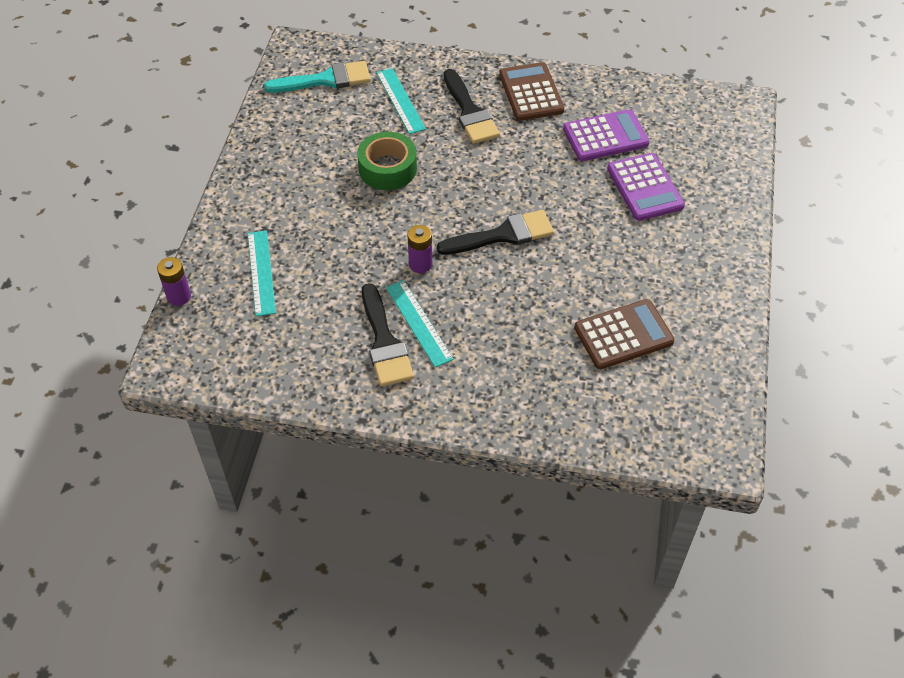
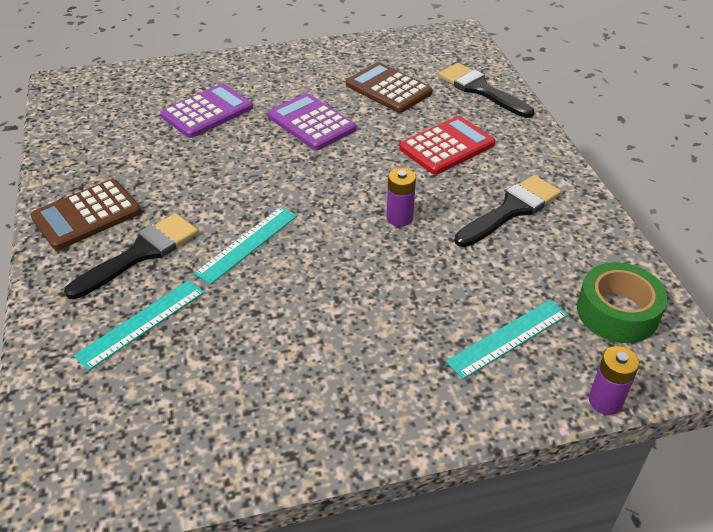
camera: 115 degrees left, 10 degrees down
(325, 80) = (122, 425): turquoise brush -> none
(387, 168) = (275, 291): green tape -> green tape (617, 312)
(419, 323) = (470, 196): turquoise ruler -> turquoise ruler (247, 244)
(498, 339) = (447, 146): none -> red calculator
(503, 235) = (322, 176): black brush -> black brush (480, 90)
(605, 136) = (143, 148): purple calculator -> purple calculator (311, 123)

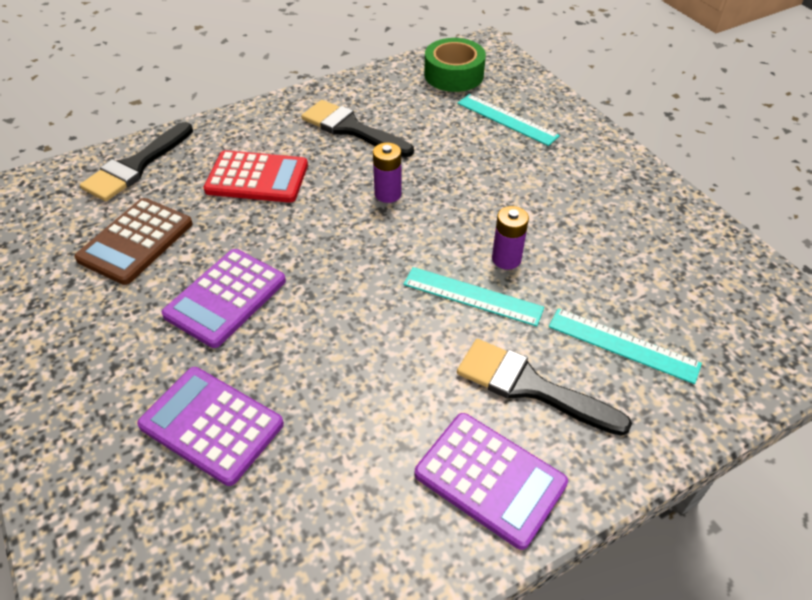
camera: 105 degrees left, 5 degrees up
(87, 215) = (490, 479): brown calculator -> purple calculator
(447, 146) = (257, 178): red calculator -> red calculator turned 150 degrees clockwise
(605, 401) = (539, 78): purple battery -> purple battery (506, 259)

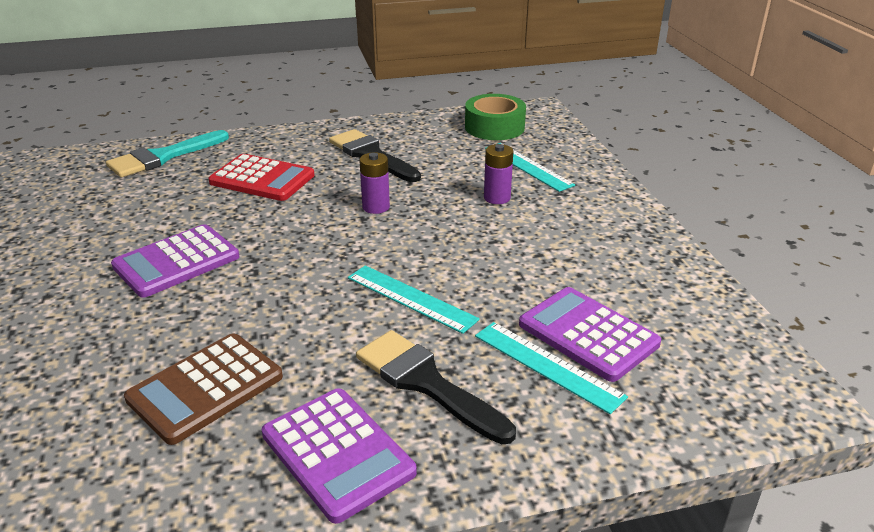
camera: 15 degrees right, 15 degrees down
(136, 166) = (163, 157): black brush -> turquoise brush
(136, 241) = (127, 209): brown calculator -> brown calculator (205, 388)
(211, 425) = (100, 355): purple calculator -> purple calculator (588, 334)
(506, 259) = (463, 274): purple battery -> purple battery (497, 198)

